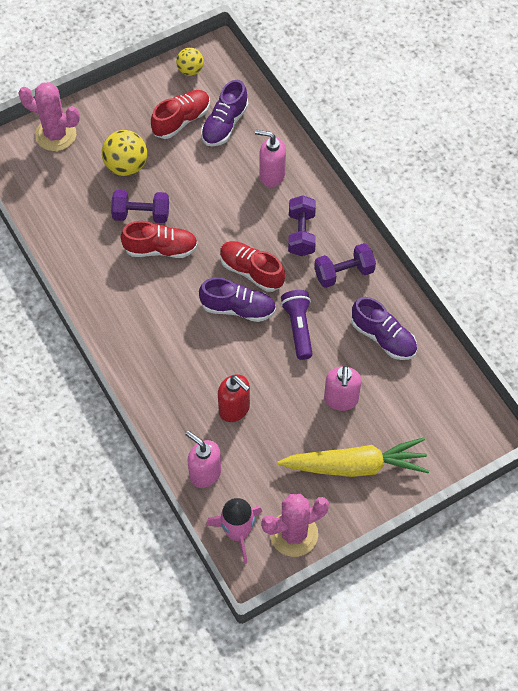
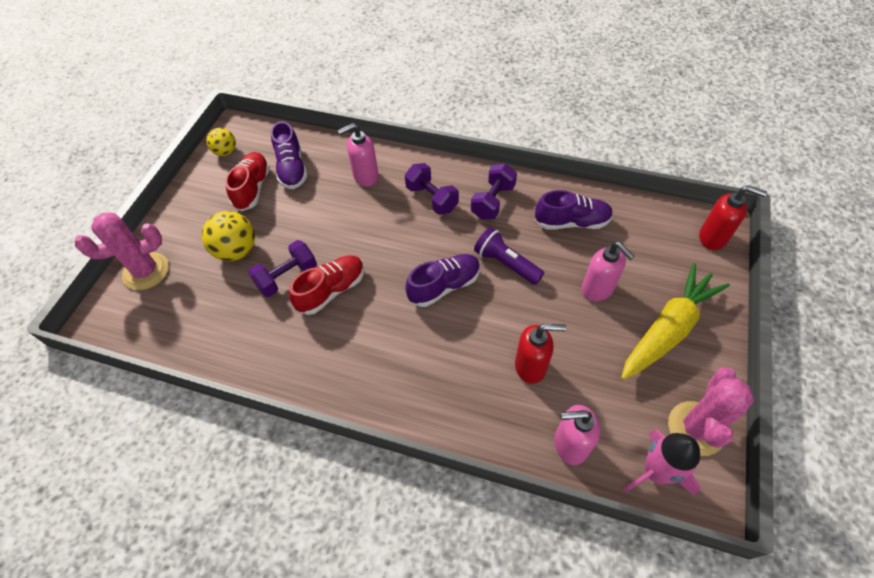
camera: 40 degrees left, 5 degrees down
(251, 271) = (424, 251): red shoe -> none
(475, 437) = (712, 238): none -> red soap dispenser

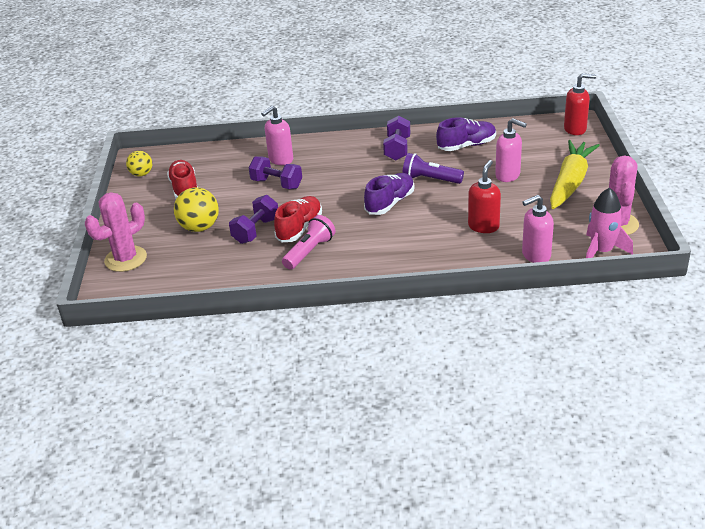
camera: 20 degrees left, 20 degrees down
(292, 168) = (211, 170): purple shoe -> none
(323, 332) = (309, 251): none -> pink flashlight
(432, 198) = (346, 159): purple dumbbell -> purple dumbbell (277, 184)
(531, 367) = (483, 226): red soap dispenser -> red soap dispenser turned 45 degrees counterclockwise

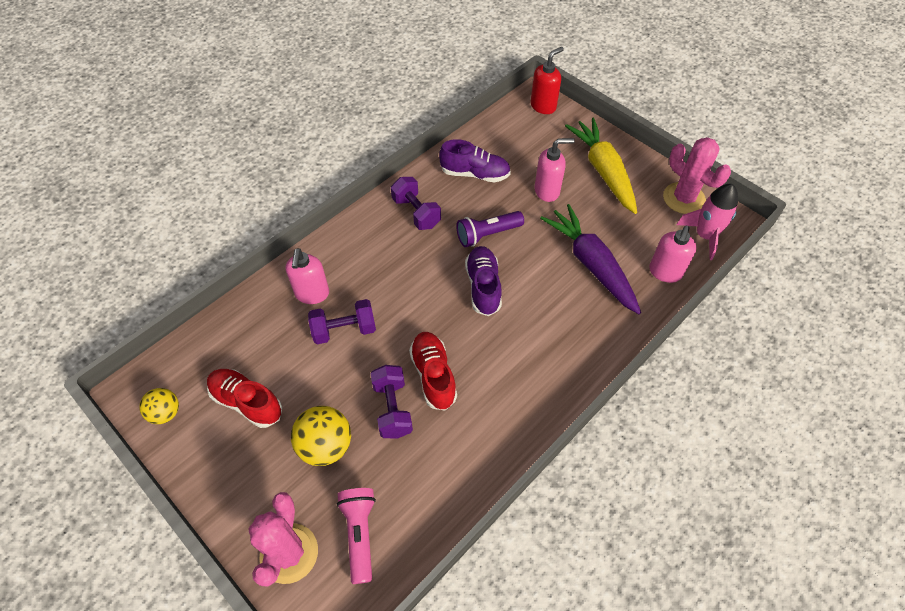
camera: 45 degrees left, 20 degrees up
(309, 251) = (476, 399): pink flashlight -> pink flashlight (360, 534)
(466, 146) = (475, 174): purple shoe -> purple shoe turned 75 degrees clockwise
(483, 226) = (591, 264): red soap dispenser -> purple carrot

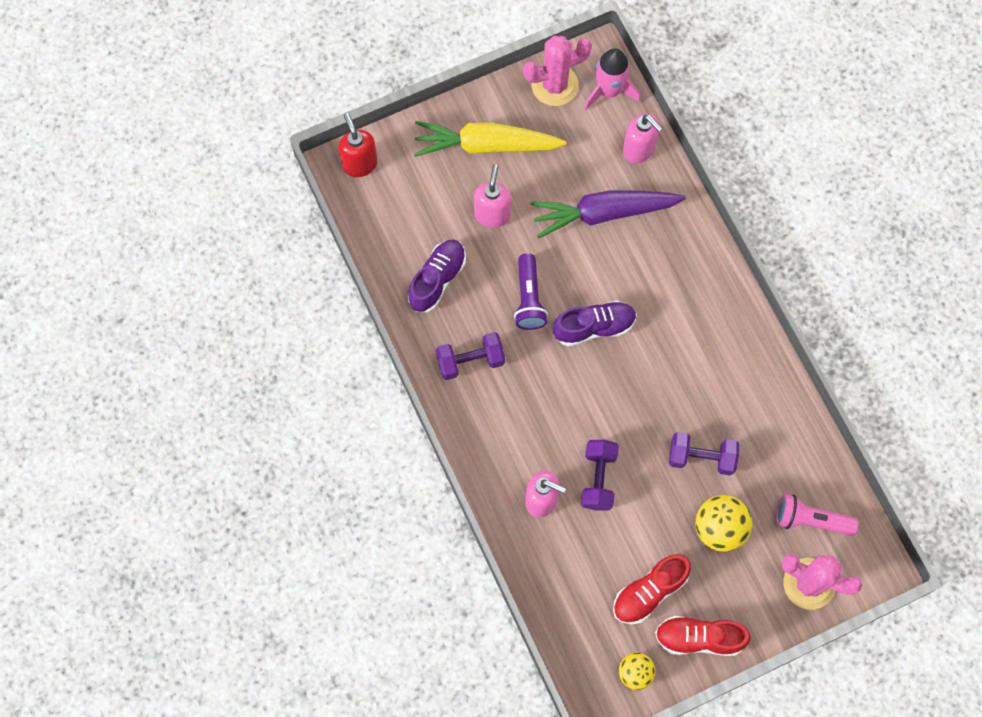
camera: 70 degrees left, 15 degrees up
(433, 375) = (679, 409): red shoe -> red shoe (699, 638)
(483, 287) = (594, 327): purple shoe -> purple shoe turned 150 degrees clockwise

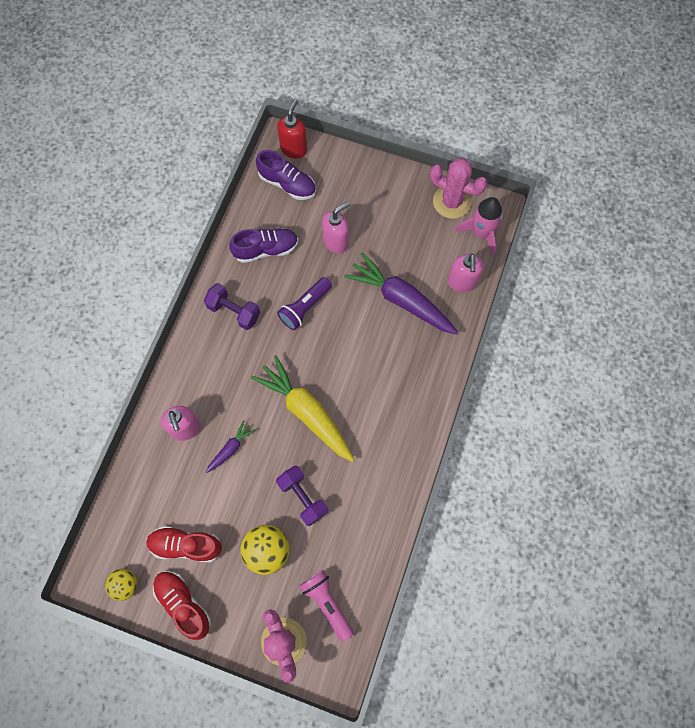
camera: 45 degrees right, 0 degrees up
(487, 145) = (375, 201): yellow carrot -> yellow carrot (307, 412)
(594, 327) = (324, 359): purple shoe -> purple shoe (287, 184)
(598, 479) = (230, 449): purple dumbbell -> purple carrot

